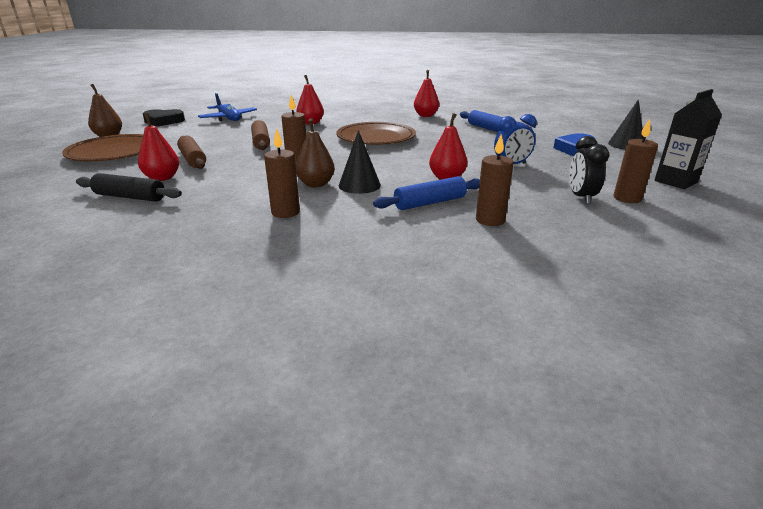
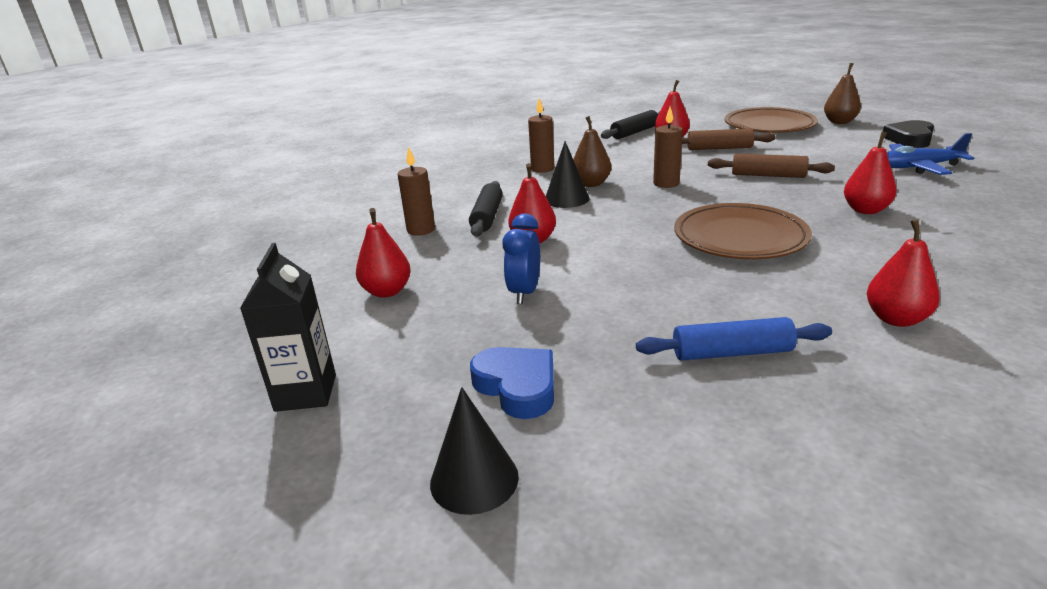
camera: 125 degrees right, 0 degrees up
(430, 203) = (487, 217): blue rolling pin -> black rolling pin
(581, 197) = (387, 291): black clock -> red pear
(627, 198) = (341, 318): brown candle -> none

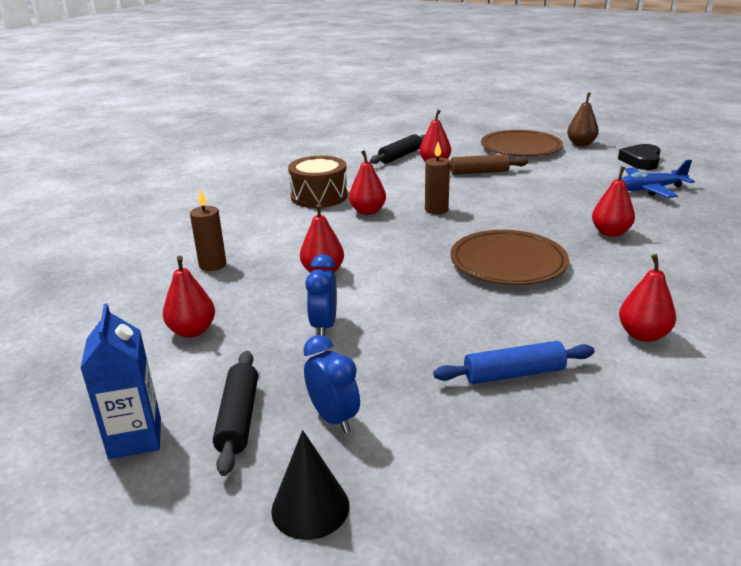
camera: 10 degrees left, 0 degrees up
(306, 393) = (135, 438): black carton -> blue carton
(487, 217) = (275, 249): black rolling pin -> black rolling pin (238, 418)
(517, 386) = (333, 418): blue heart -> blue clock
(542, 169) = (319, 196): brown candle -> brown drum
(566, 199) = (347, 228): black cone -> none
(591, 184) = (368, 211): brown pear -> red pear
(768, 175) = (525, 200): brown rolling pin -> none

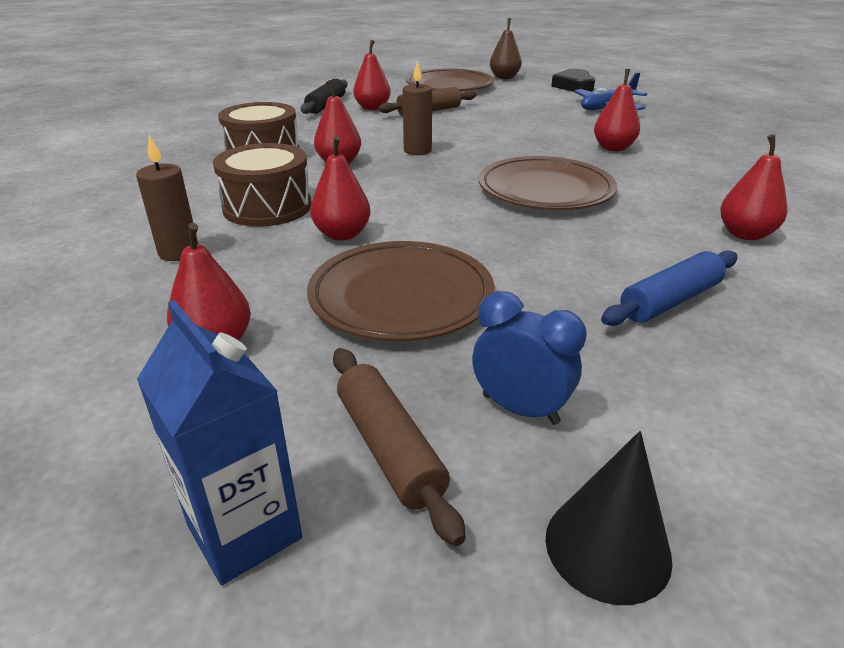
camera: 25 degrees left, 5 degrees up
(238, 418) = (389, 448): black rolling pin -> brown rolling pin
(290, 241) = (267, 207): none -> brown drum
(324, 326) = (401, 296): blue clock -> brown plate

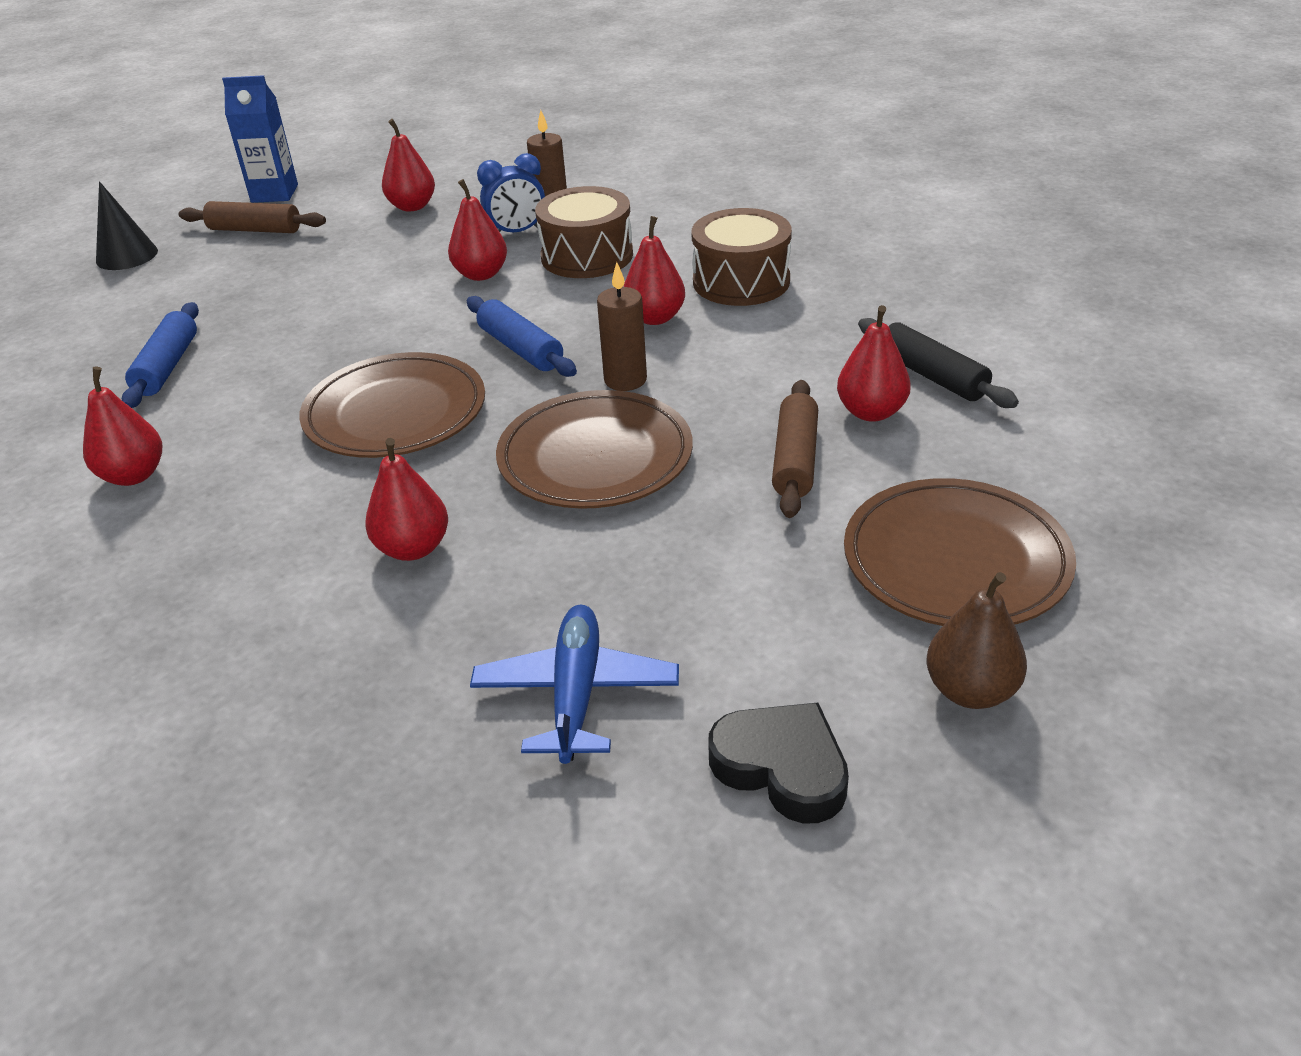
camera: 130 degrees right, 5 degrees up
(401, 296) = (358, 270): brown plate -> brown plate (595, 457)
(426, 183) = (520, 349): none -> blue rolling pin
(520, 409) = (210, 268): blue clock -> blue clock (517, 232)

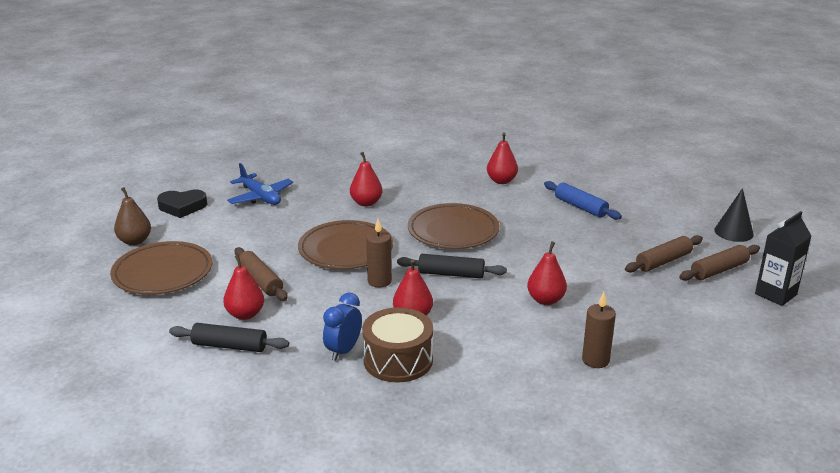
camera: 135 degrees right, 10 degrees down
(274, 193) = (775, 294): blue carton -> black carton
(275, 259) = (663, 261): none -> brown rolling pin
(412, 206) = (681, 323): red pear -> none
(517, 232) = (582, 334): blue clock -> blue clock (343, 351)
(520, 349) = (451, 274): blue rolling pin -> black rolling pin
(587, 256) = (512, 337): brown drum -> none

